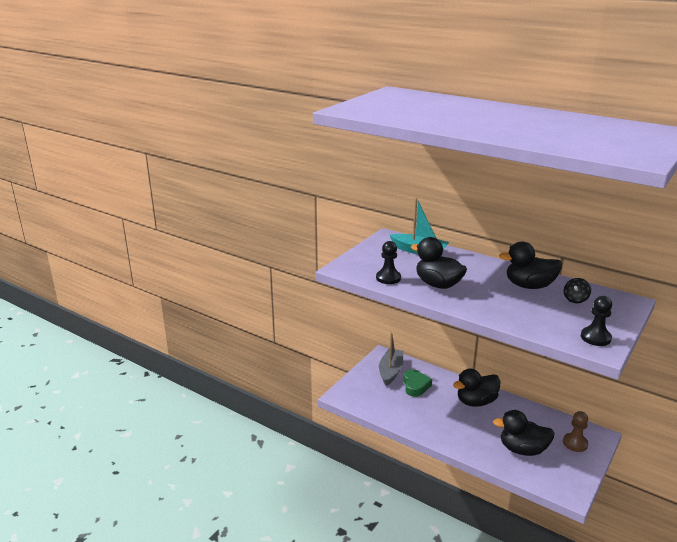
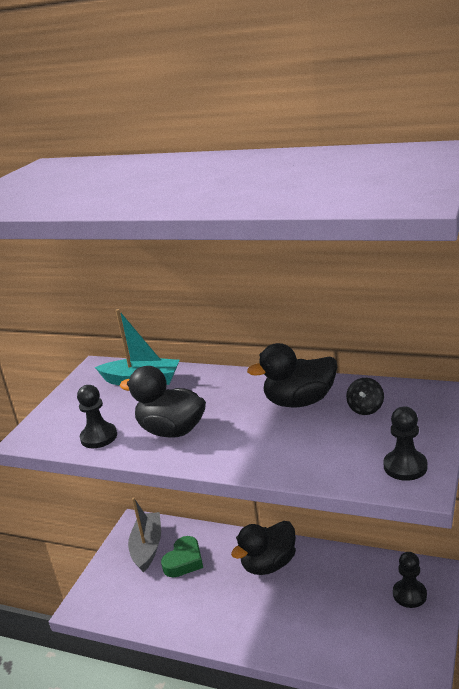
camera: 10 degrees left, 0 degrees up
(415, 386) = (184, 561): green heart -> green heart turned 45 degrees clockwise
(522, 449) = (343, 625): black duck -> none
(575, 443) = (409, 594): brown pawn -> black pawn

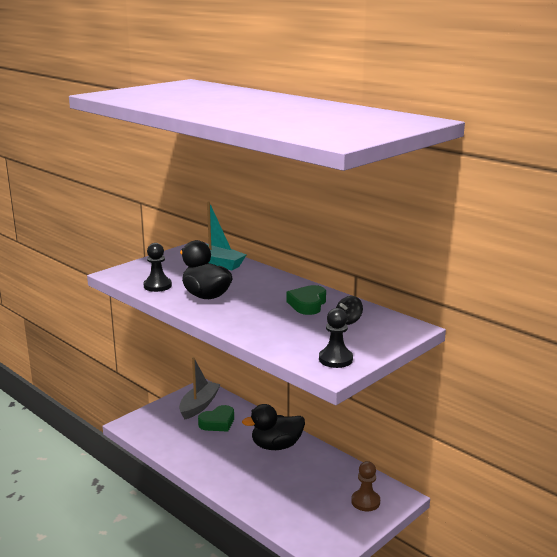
camera: 20 degrees right, 5 degrees down
(299, 402) = (307, 304): black duck -> green heart
(409, 594) = (365, 502): black pawn -> brown pawn

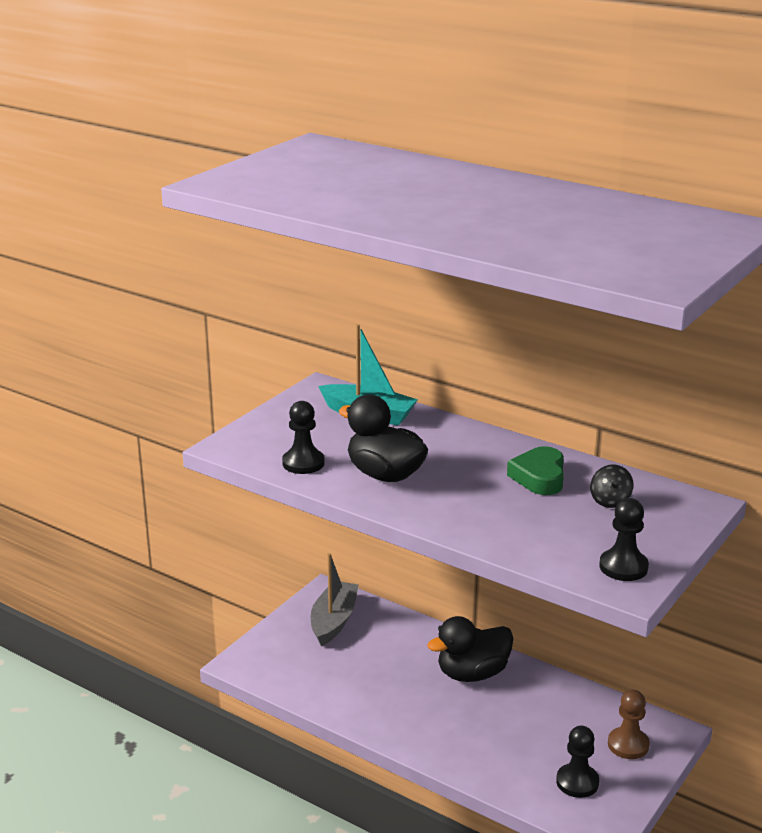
camera: 10 degrees left, 5 degrees up
(218, 423) = (373, 646): green heart -> none
(320, 521) = (577, 782): none -> black pawn

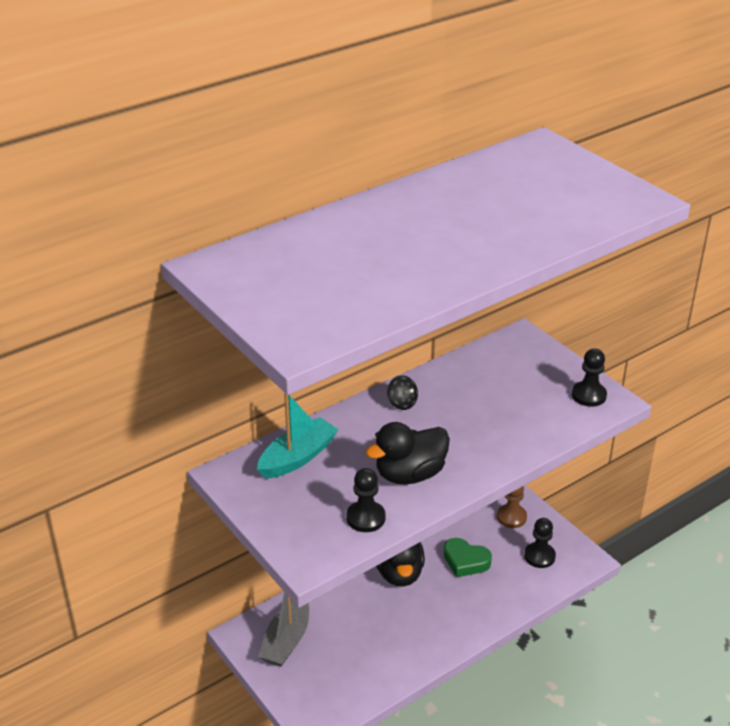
camera: 70 degrees left, 10 degrees up
(334, 621) = (286, 641): grey boat -> grey boat turned 105 degrees counterclockwise
(539, 477) = (452, 395): green heart -> green heart (465, 561)
(610, 501) = (501, 373): black spinning top -> black spinning top (402, 403)

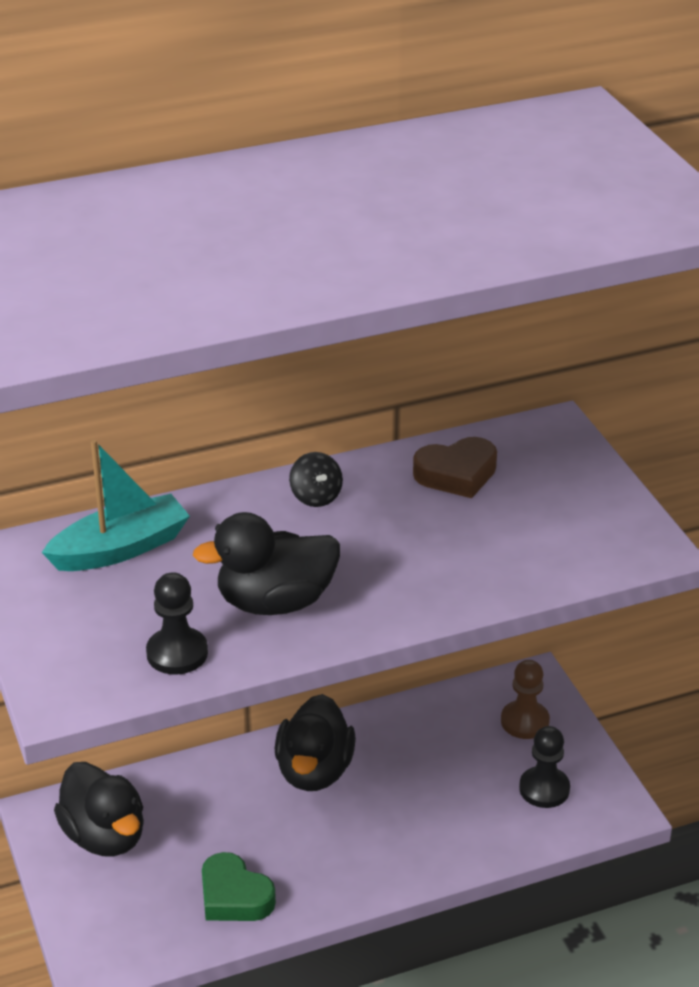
camera: 15 degrees right, 0 degrees up
(286, 641) = (105, 836): grey boat -> black duck
(465, 561) = (424, 774): green heart -> green heart (234, 896)
(479, 375) = (456, 474): none -> brown heart
(588, 395) = (616, 533): black pawn -> none

